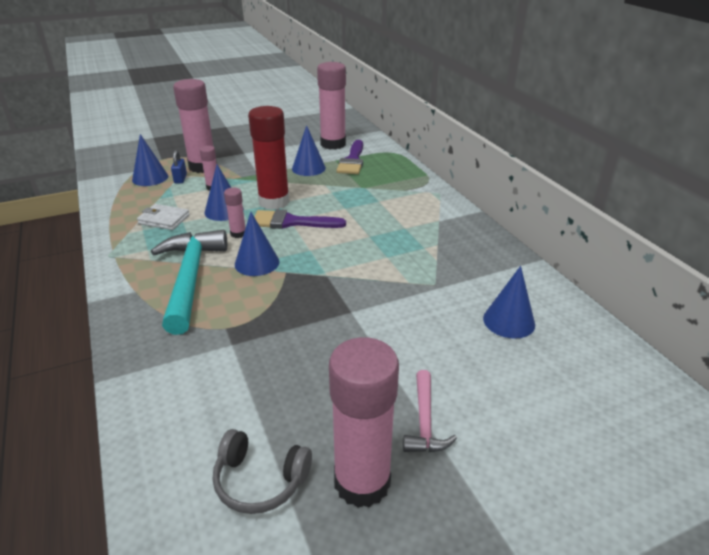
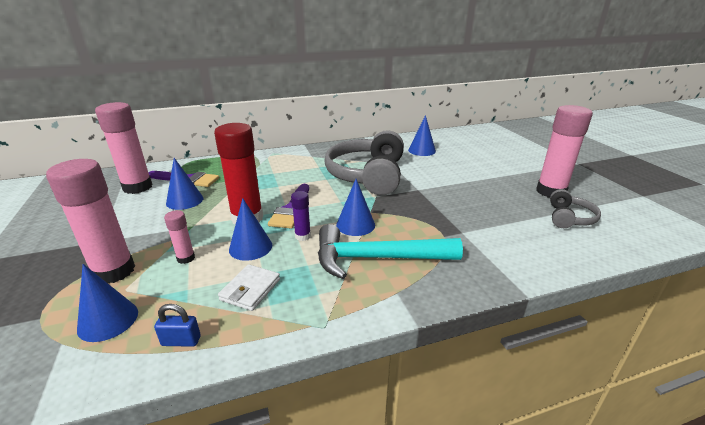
camera: 85 degrees left, 5 degrees down
(180, 179) = (137, 288): blue padlock -> blue padlock (181, 341)
(238, 234) = (302, 236): pink glue stick -> purple glue stick
(388, 267) = (368, 175): none -> grey headphones
(425, 422) = (504, 175): pink hammer -> none

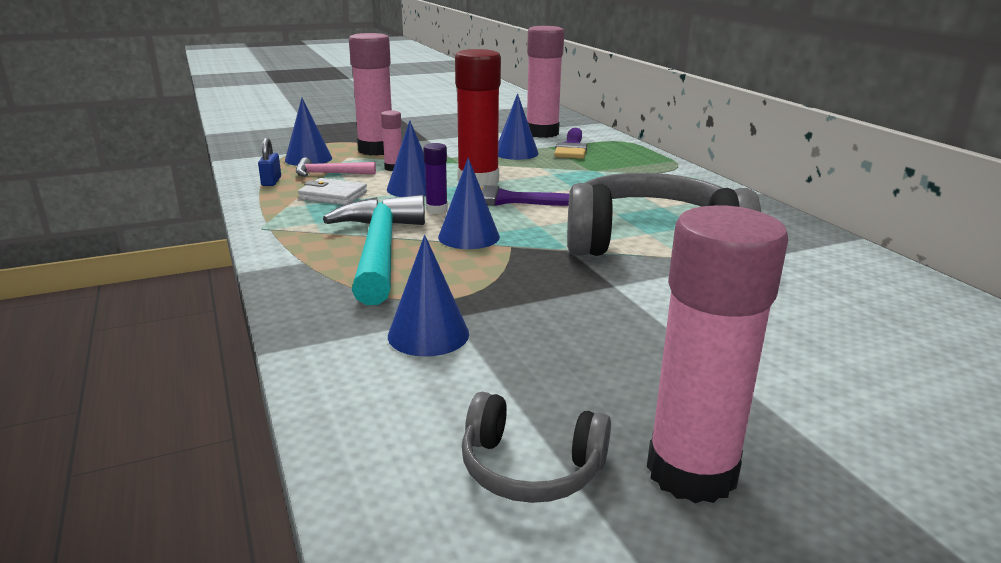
camera: 85 degrees right, 5 degrees down
(179, 298) = (329, 174): none -> pink hammer
(422, 150) = (843, 297): blue cone -> blue cone (428, 334)

